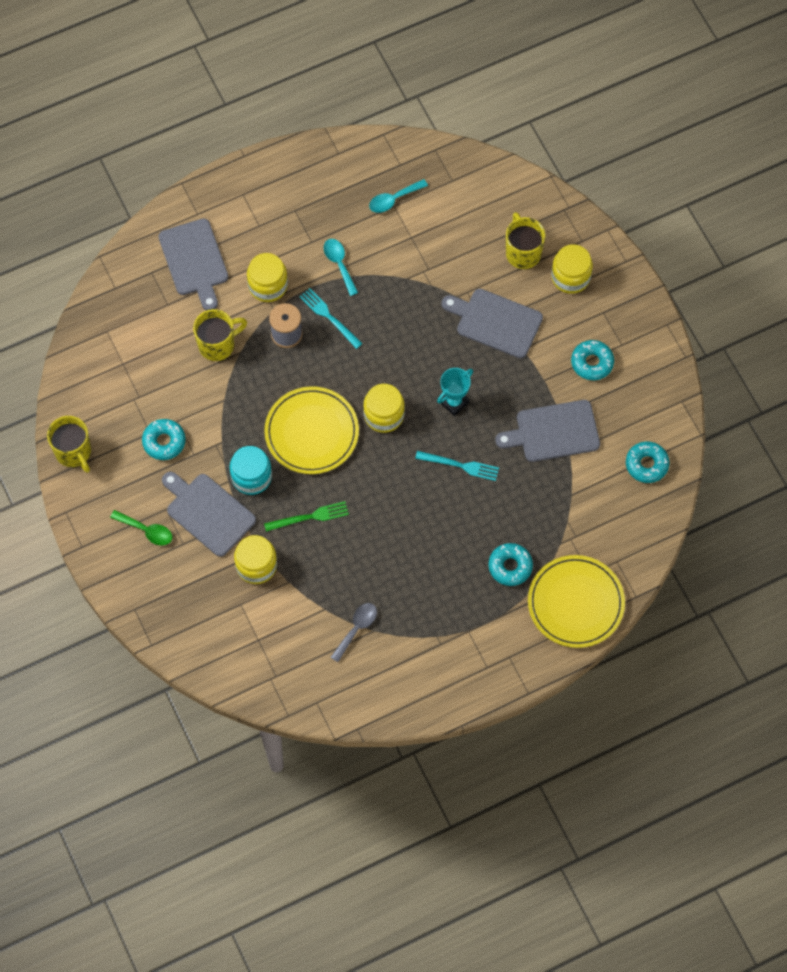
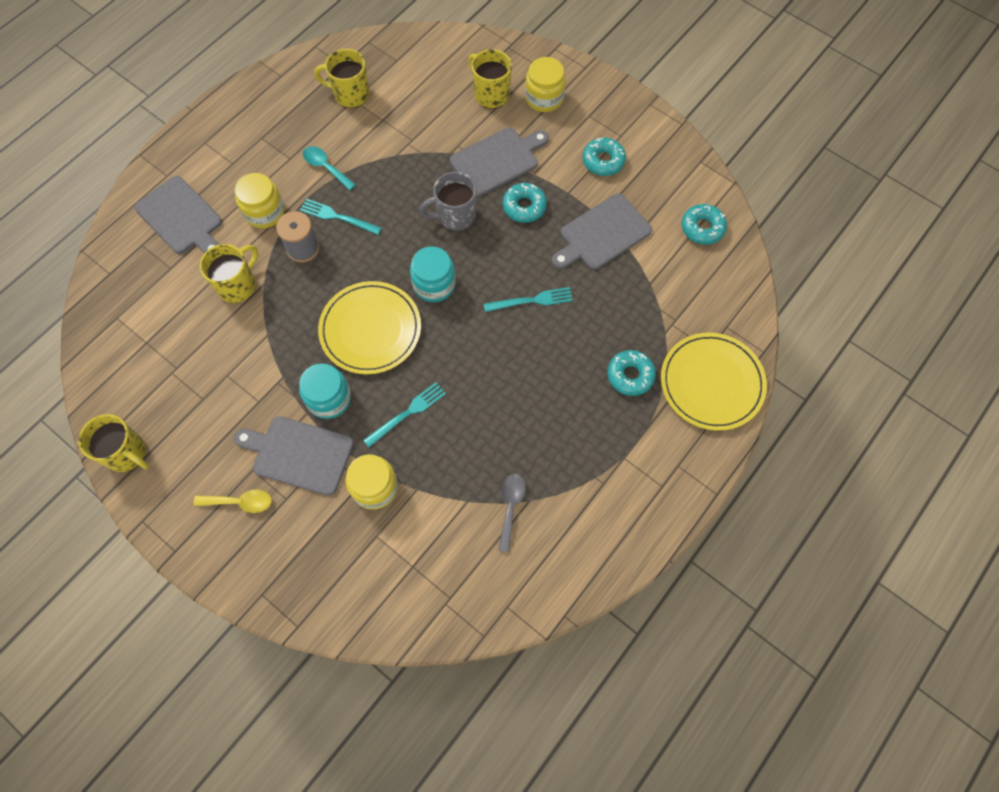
camera: 25 degrees left, 0 degrees up
(146, 530) = (240, 502): green spoon -> yellow spoon
(164, 442) = (221, 402): turquoise donut -> turquoise donut (524, 206)
(310, 517) = (407, 413): green fork -> turquoise fork
(384, 415) = (434, 284): yellow jar -> turquoise jar
(393, 199) = (350, 94): turquoise spoon -> yellow mug
(432, 359) = (455, 216): none -> grey mug
(454, 402) = (495, 245): turquoise trophy -> none
(495, 322) = (497, 161): grey cutting board -> grey cutting board turned 150 degrees clockwise

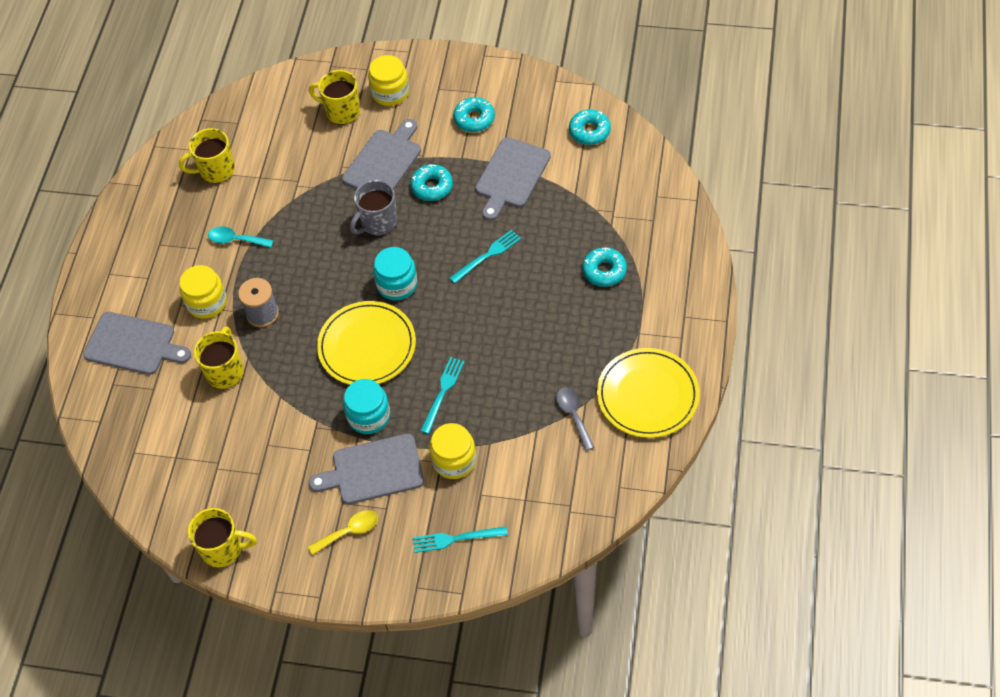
camera: 25 degrees left, 10 degrees down
(337, 217) = (275, 274): turquoise fork -> turquoise fork (455, 539)
(711, 383) = (671, 243): yellow plate -> yellow plate (647, 395)

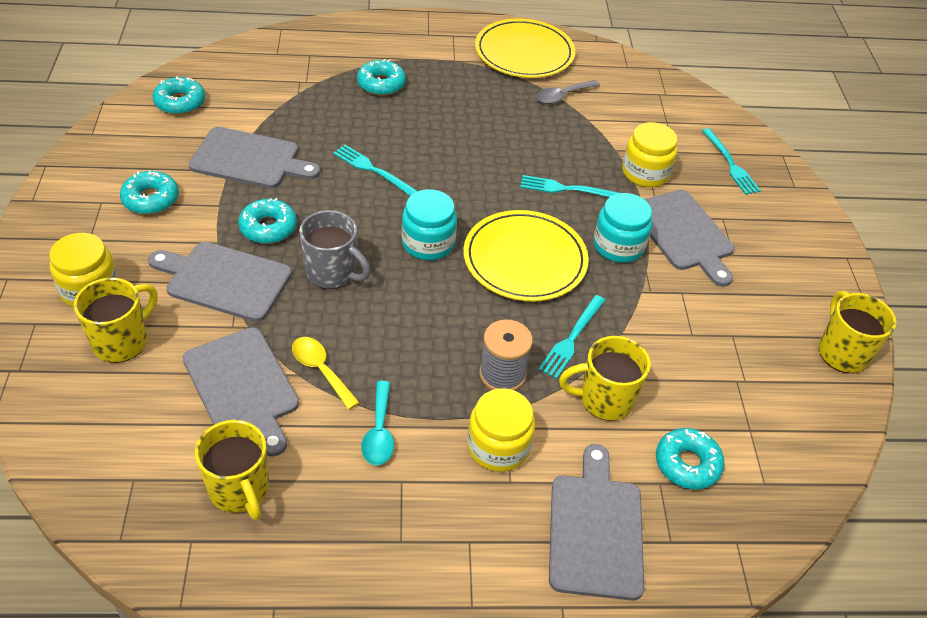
camera: 110 degrees left, 10 degrees down
(161, 409) = (687, 464): none -> turquoise donut
(282, 362) = (571, 339): none -> turquoise fork
(290, 172) = (242, 386): none -> grey cutting board
(342, 111) = (122, 341): yellow mug -> yellow mug turned 150 degrees counterclockwise
(349, 532) = (764, 244): yellow spoon -> yellow spoon (321, 370)

